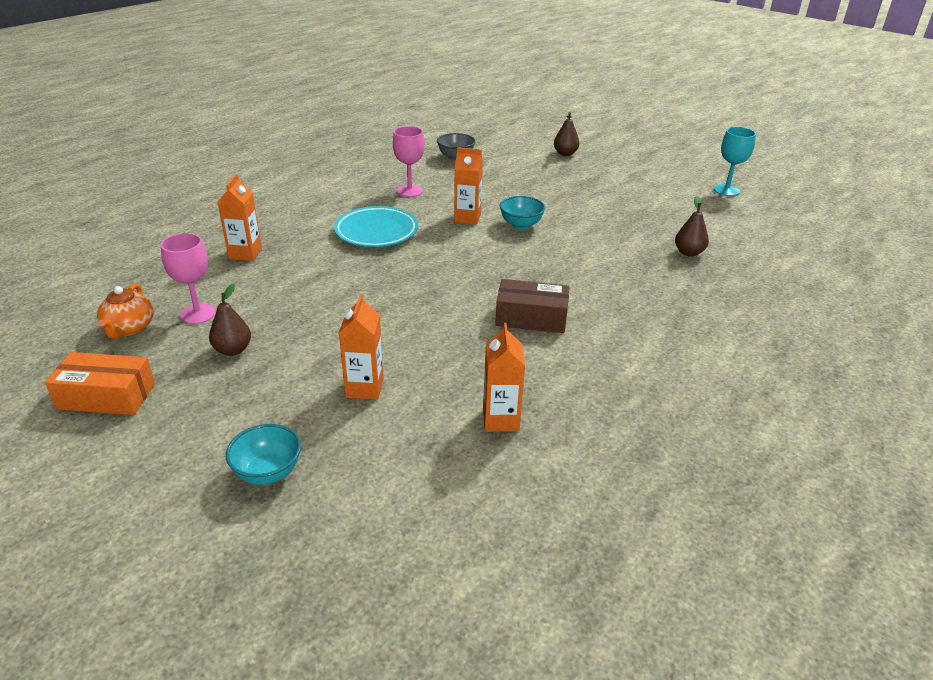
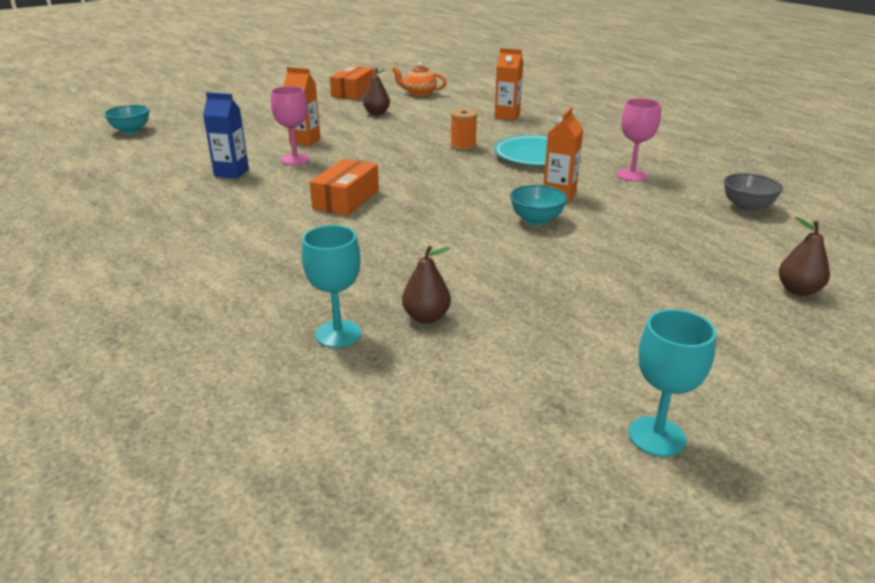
camera: 105 degrees right, 5 degrees down
(198, 314) = (426, 106): pink goblet -> pink goblet (295, 159)
(268, 472) = (254, 119): turquoise bowl -> turquoise bowl (131, 130)
(357, 271) = (463, 146): none -> orange spool
(500, 420) = (231, 173): orange carton -> blue carton
(531, 318) = (346, 199): brown box -> orange box
(736, 280) = (338, 334): none -> turquoise goblet

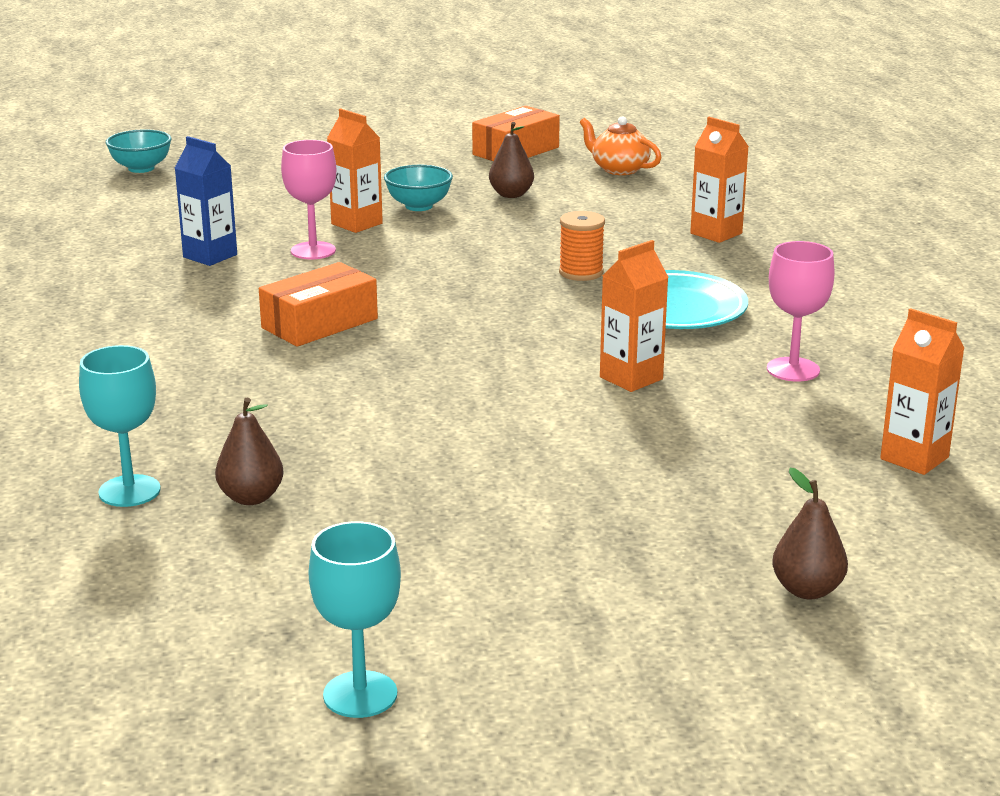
camera: 25 degrees right, 5 degrees down
(536, 220) = (548, 407): turquoise bowl -> turquoise bowl (419, 206)
(747, 207) = (914, 458): grey bowl -> orange carton

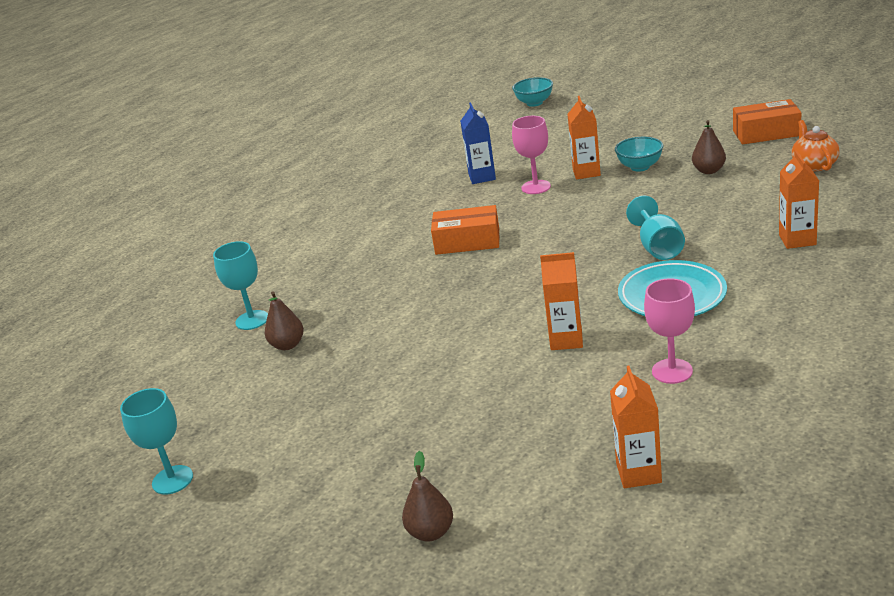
camera: 50 degrees right, 5 degrees up
(581, 273) = (658, 247): orange spool -> turquoise goblet

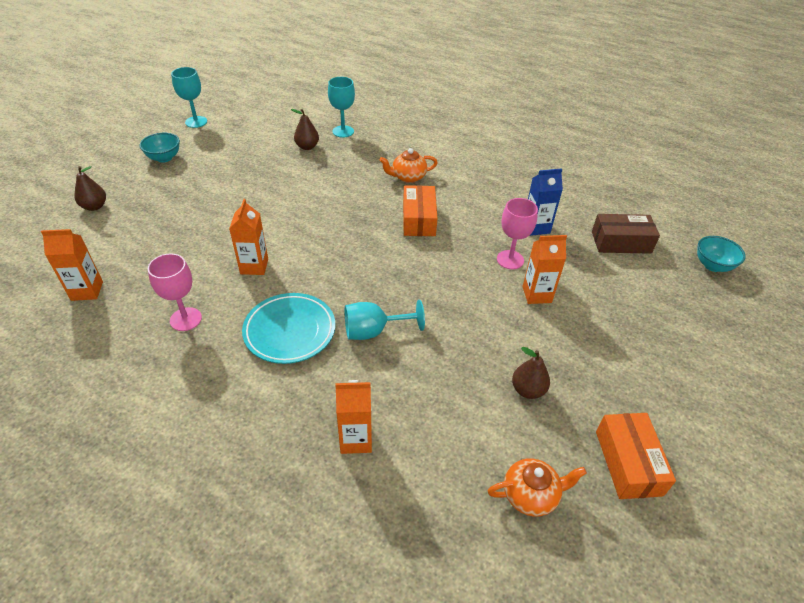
camera: 80 degrees right, 15 degrees up
(379, 257) = (408, 177): none -> orange teapot
(504, 138) = (621, 242): none -> brown box
(640, 167) = (544, 335): turquoise bowl -> turquoise bowl (164, 158)

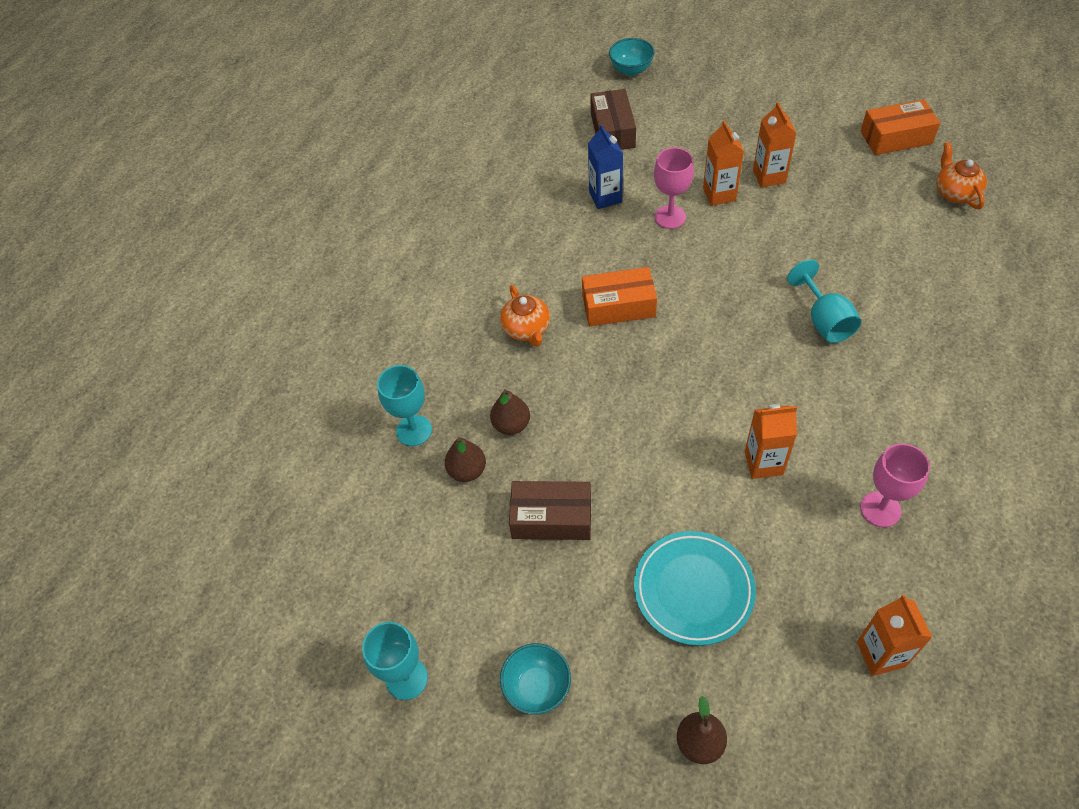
camera: 90 degrees left, 10 degrees up
(260, 172) = (551, 518): none -> brown box
(290, 331) = (855, 396): turquoise plate -> turquoise plate (693, 590)
(356, 439) = (962, 312): orange carton -> orange carton (769, 176)
(528, 390) = (849, 197): brown pear -> brown pear (511, 425)

